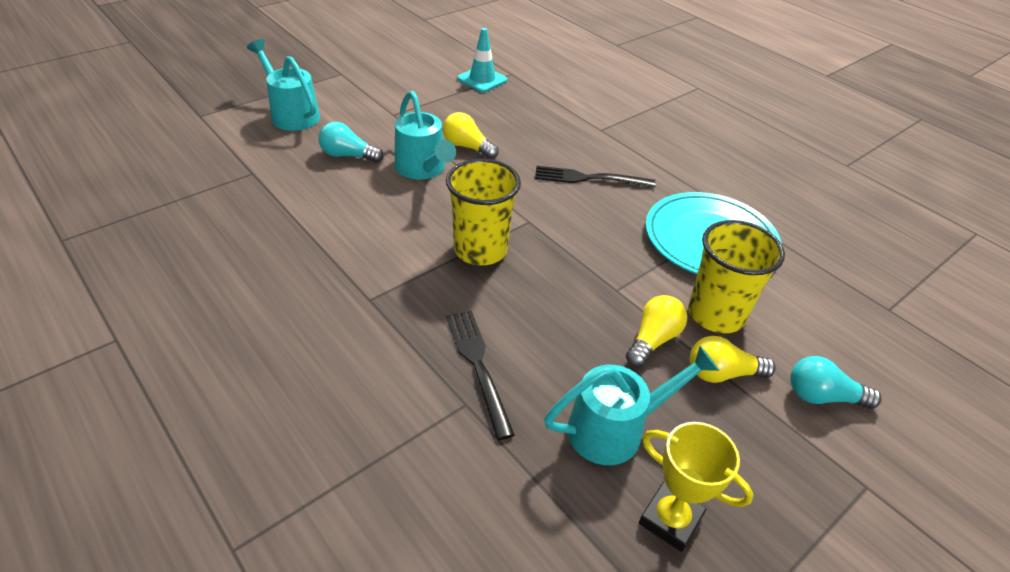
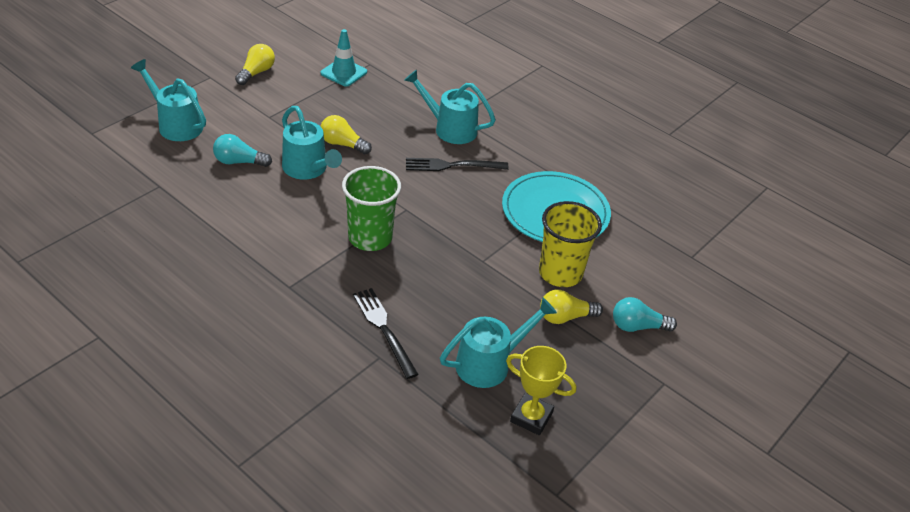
camera: 10 degrees left, 0 degrees up
(480, 250) = (370, 238): yellow cup -> green cup
(590, 140) = (449, 128): none -> turquoise watering can
(653, 340) = (513, 297): yellow light bulb -> yellow light bulb (256, 73)

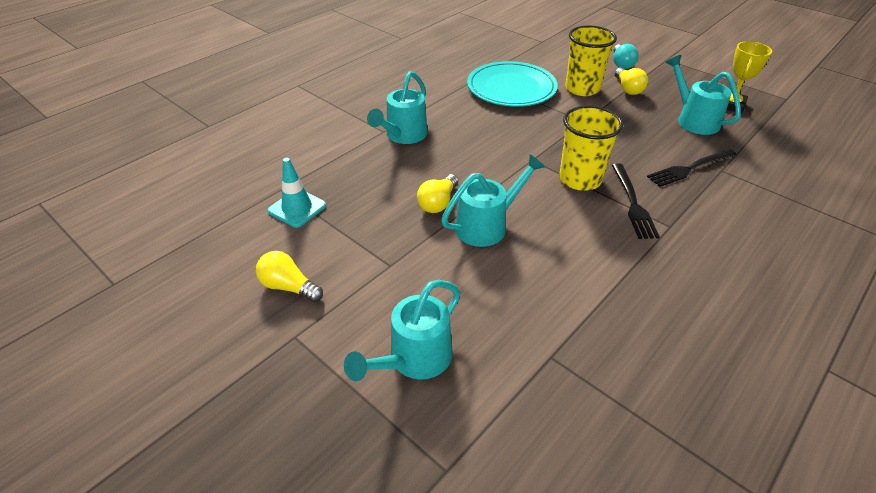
camera: 85 degrees left, 0 degrees up
(239, 162) = (485, 283): turquoise light bulb -> none
(370, 238) = (580, 179): green cup -> yellow cup
(451, 165) = (461, 135): black fork -> black fork (633, 204)

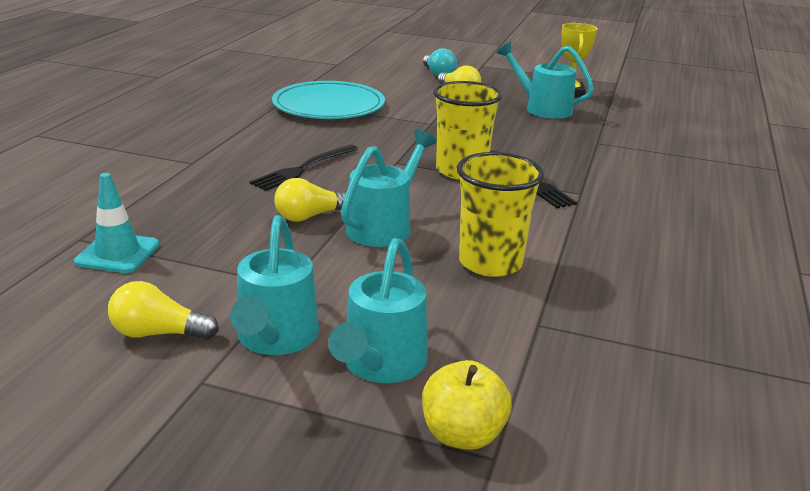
camera: 25 degrees left, 15 degrees down
(403, 136) = (221, 163): turquoise watering can -> turquoise watering can (275, 339)
(436, 442) = (462, 434): none -> yellow apple
(438, 203) = (310, 216): yellow light bulb -> yellow light bulb turned 60 degrees clockwise
(582, 89) = (410, 97): yellow cup -> yellow cup (490, 262)
(689, 169) = (566, 146): black fork -> black fork (302, 169)

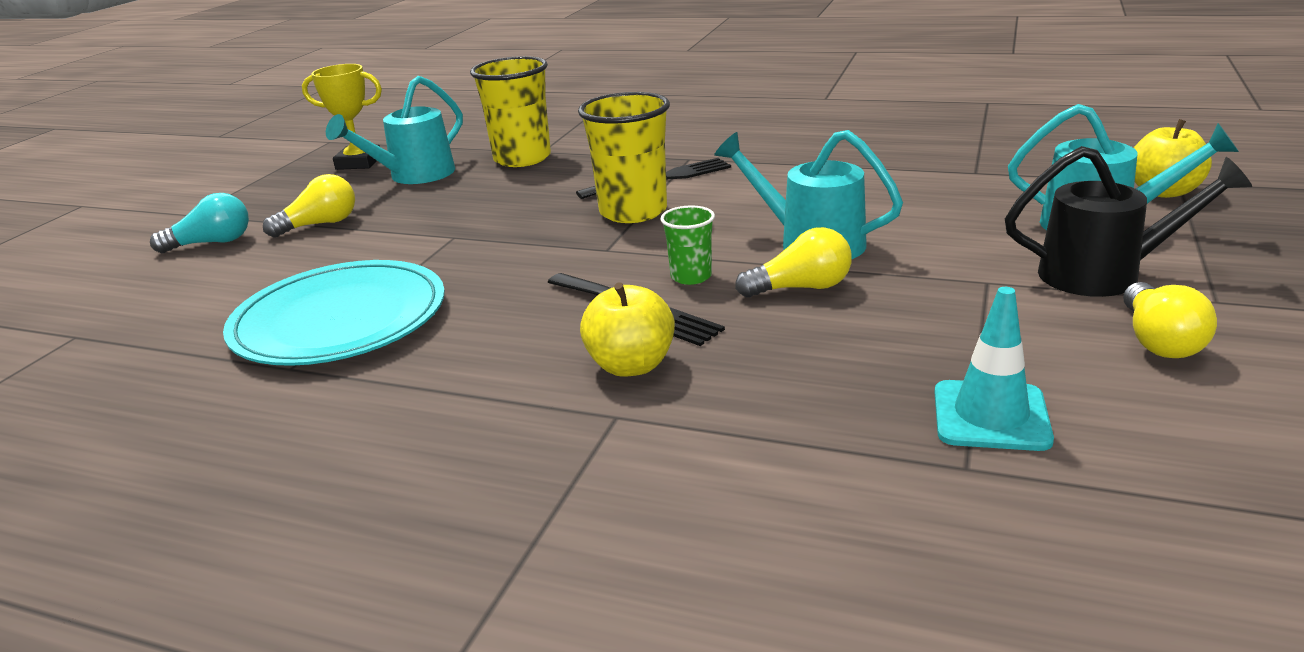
camera: 85 degrees left, 0 degrees up
(238, 166) = (631, 365): none -> yellow apple
(275, 339) = (1105, 274): turquoise watering can -> black watering can
(310, 216) = (801, 288): yellow light bulb -> yellow light bulb turned 75 degrees counterclockwise
(343, 184) = (691, 276): none -> green cup
(490, 262) = (871, 191): yellow cup -> yellow cup (522, 158)

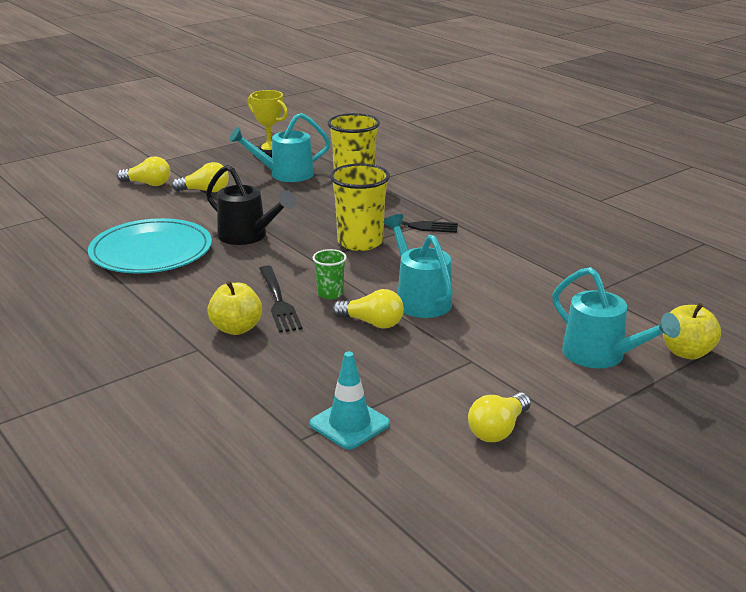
camera: 30 degrees right, 0 degrees up
(212, 243) = (148, 184): turquoise light bulb -> yellow light bulb
(1105, 274) = (543, 385): black watering can -> black watering can (248, 236)

